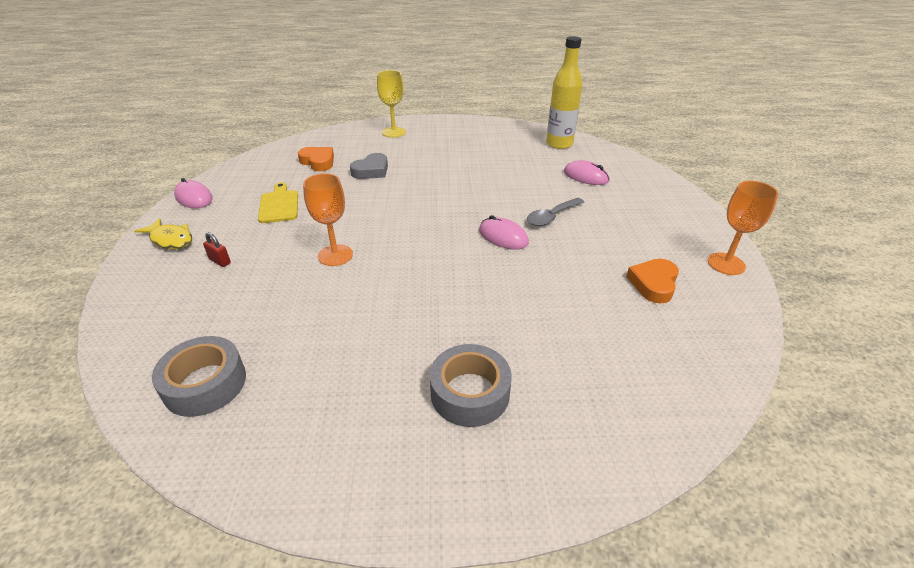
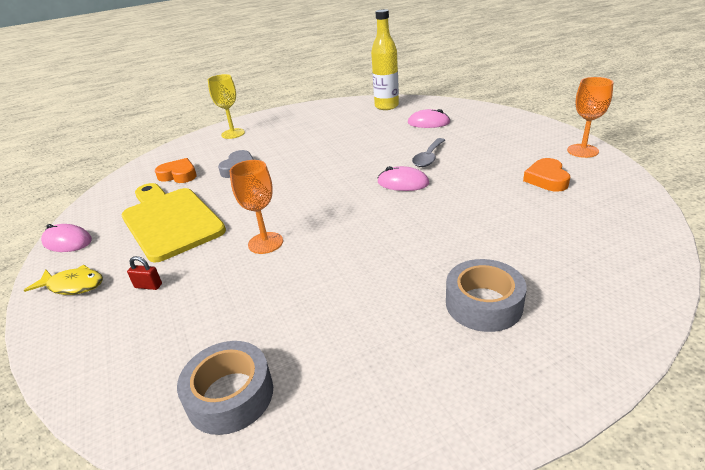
camera: 20 degrees left, 5 degrees down
(279, 205) = (170, 220): yellow cutting board -> yellow cutting board, size x1.95

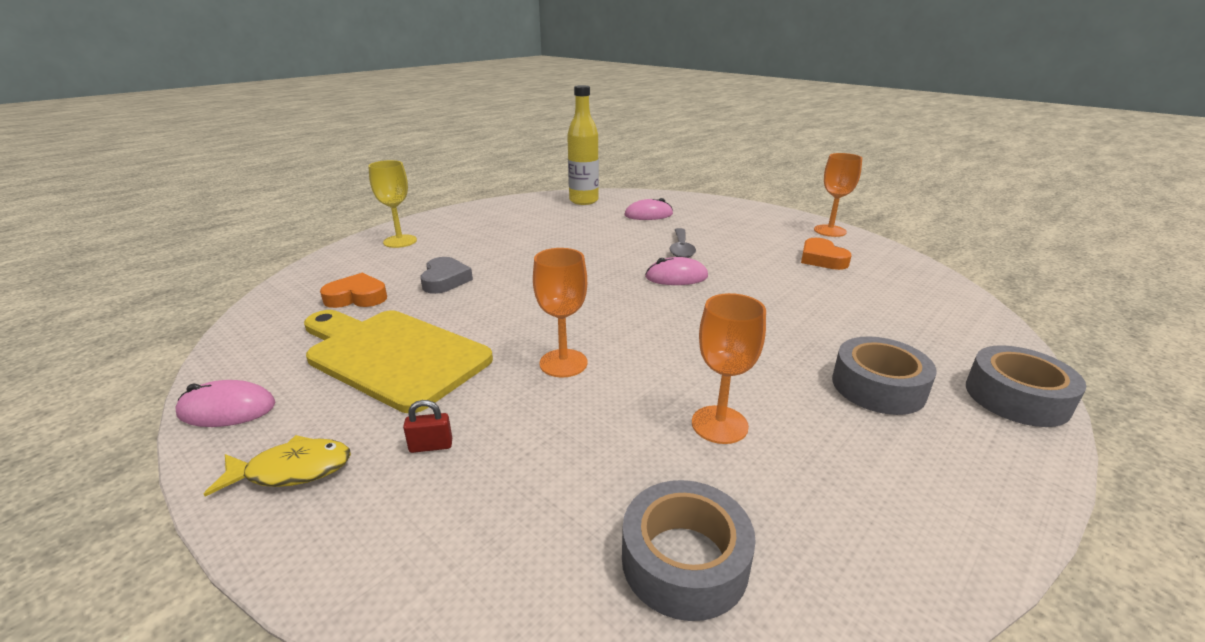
camera: 25 degrees left, 5 degrees down
(331, 309) = (719, 424): none -> orange goblet
(605, 338) = (1016, 397): none -> grey tape

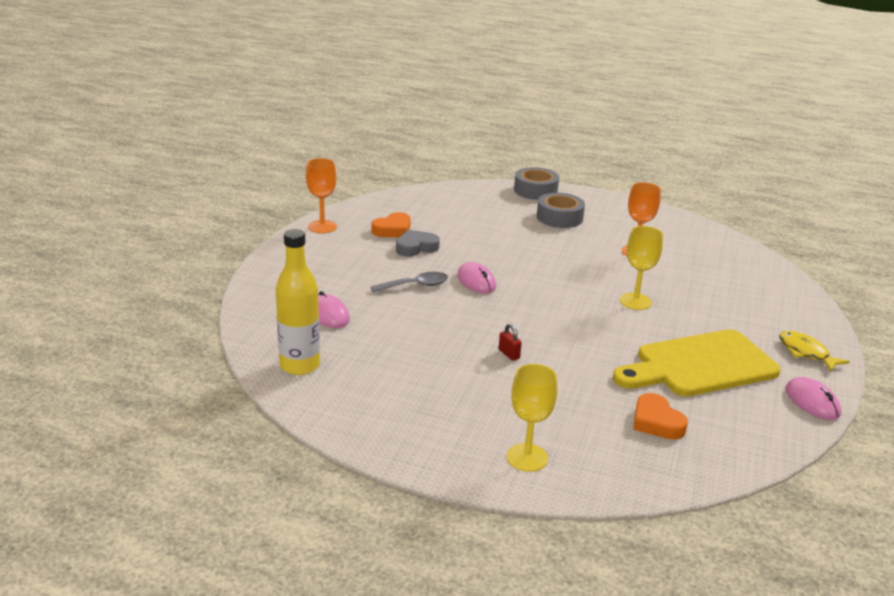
camera: 115 degrees left, 0 degrees up
(392, 355) = (699, 365): yellow cutting board -> yellow cutting board turned 60 degrees clockwise
(431, 446) = (743, 320): red padlock -> red padlock (509, 354)
(445, 280) = (582, 387): grey heart -> grey heart (416, 247)
(563, 363) = (635, 301): orange goblet -> yellow goblet
(684, 560) = (719, 252): grey tape -> none

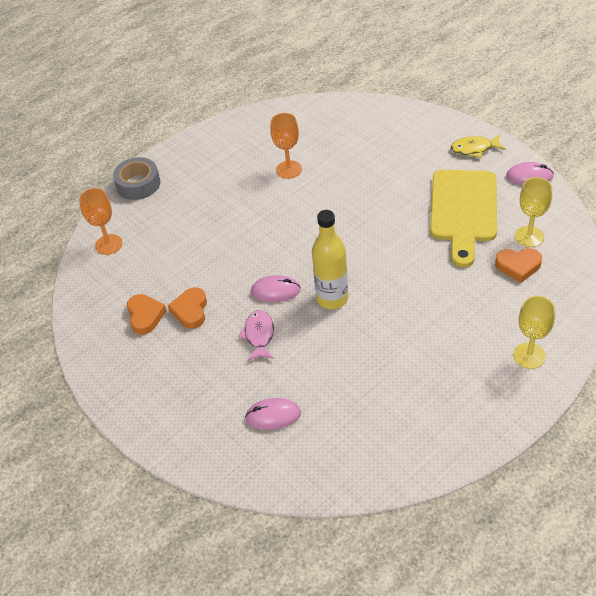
camera: 55 degrees left, 20 degrees up
(300, 365) = (345, 462): yellow bottle -> yellow bottle (332, 298)
(322, 227) = (102, 370): orange goblet -> orange goblet (108, 244)
(416, 247) = (190, 311): grey heart -> orange heart
(416, 286) = (259, 335): grey spoon -> pink fish
(509, 354) = (397, 313): red padlock -> none
(559, 217) = (200, 190): grey tape -> none
(635, 301) = (362, 205): yellow goblet -> yellow goblet (529, 236)

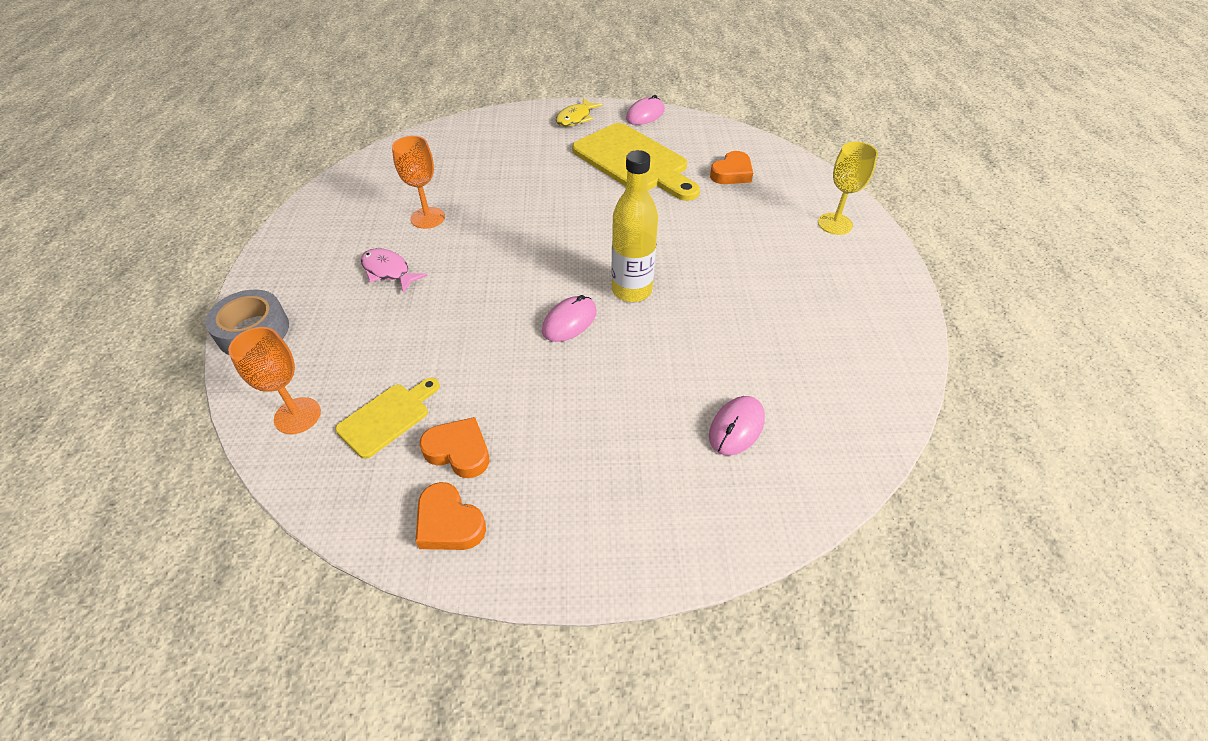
camera: 55 degrees left, 0 degrees up
(138, 275) = (387, 417): none -> yellow cutting board
(190, 311) = (506, 404): orange heart -> orange heart (449, 523)
(259, 335) = (613, 370): pink fish -> pink fish (388, 271)
(529, 236) = (707, 151): yellow goblet -> none

